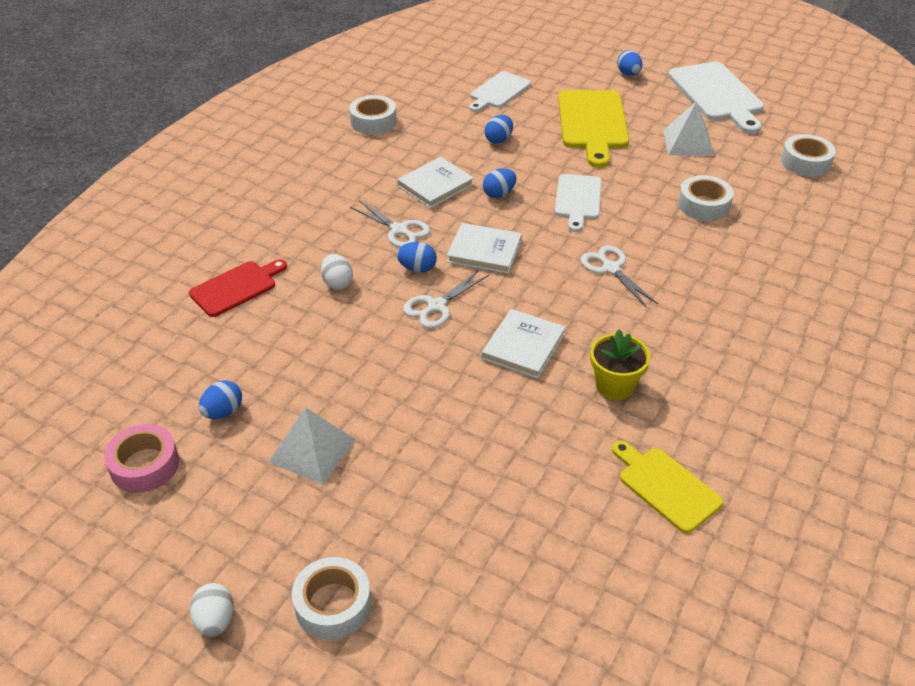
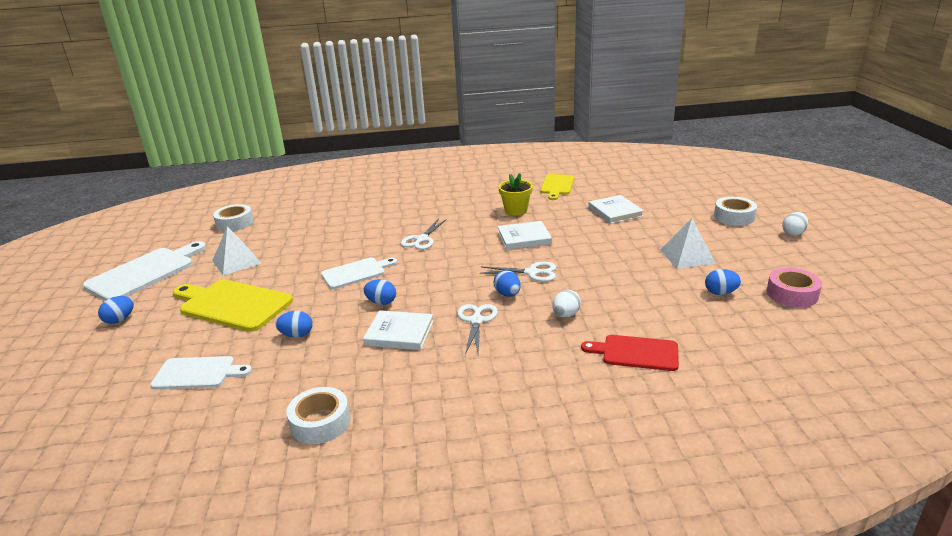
camera: 125 degrees left, 15 degrees down
(484, 251) = (457, 280): white book -> white book (615, 212)
(592, 123) = (232, 305): yellow cutting board -> yellow cutting board turned 120 degrees counterclockwise
(703, 205) = (319, 235): white tape -> none

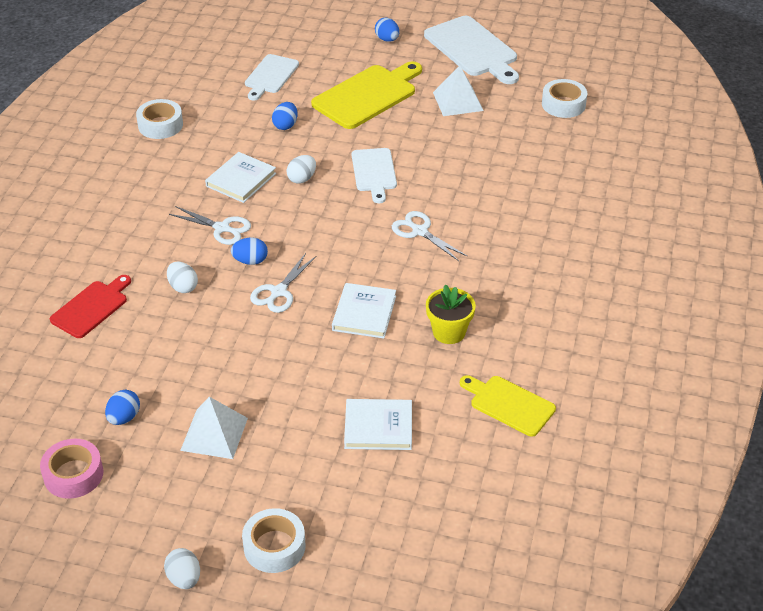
camera: 110 degrees right, 15 degrees up
(381, 302) = (302, 179): blue egg -> white egg

